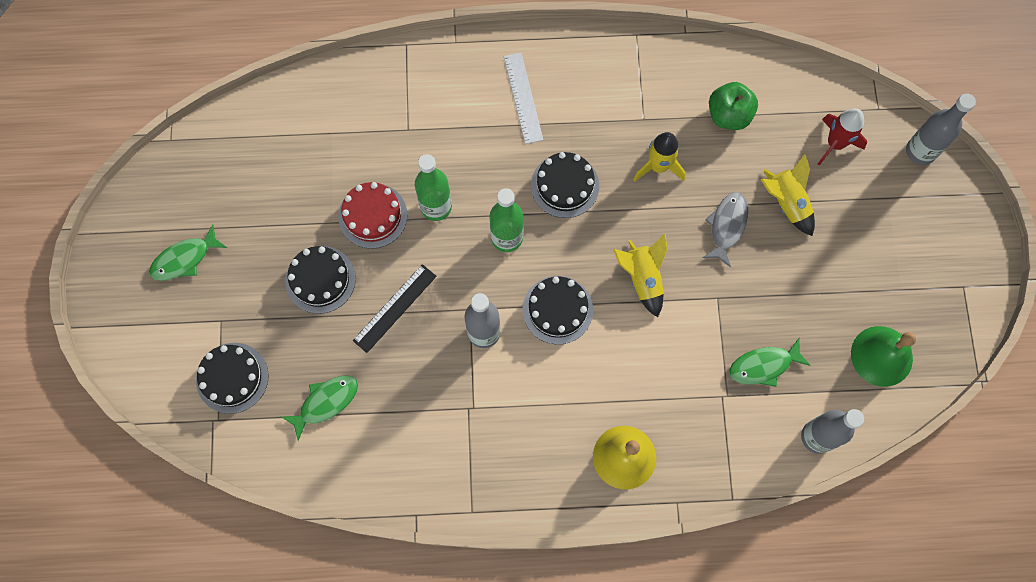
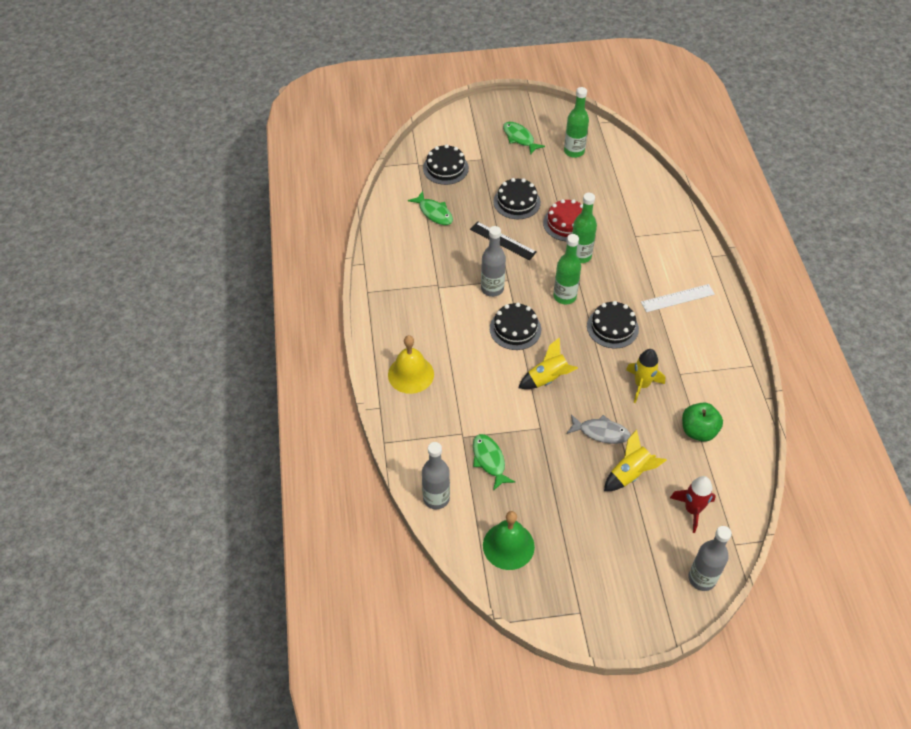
camera: 85 degrees right, 20 degrees down
(227, 184) = (574, 151): none -> green bottle

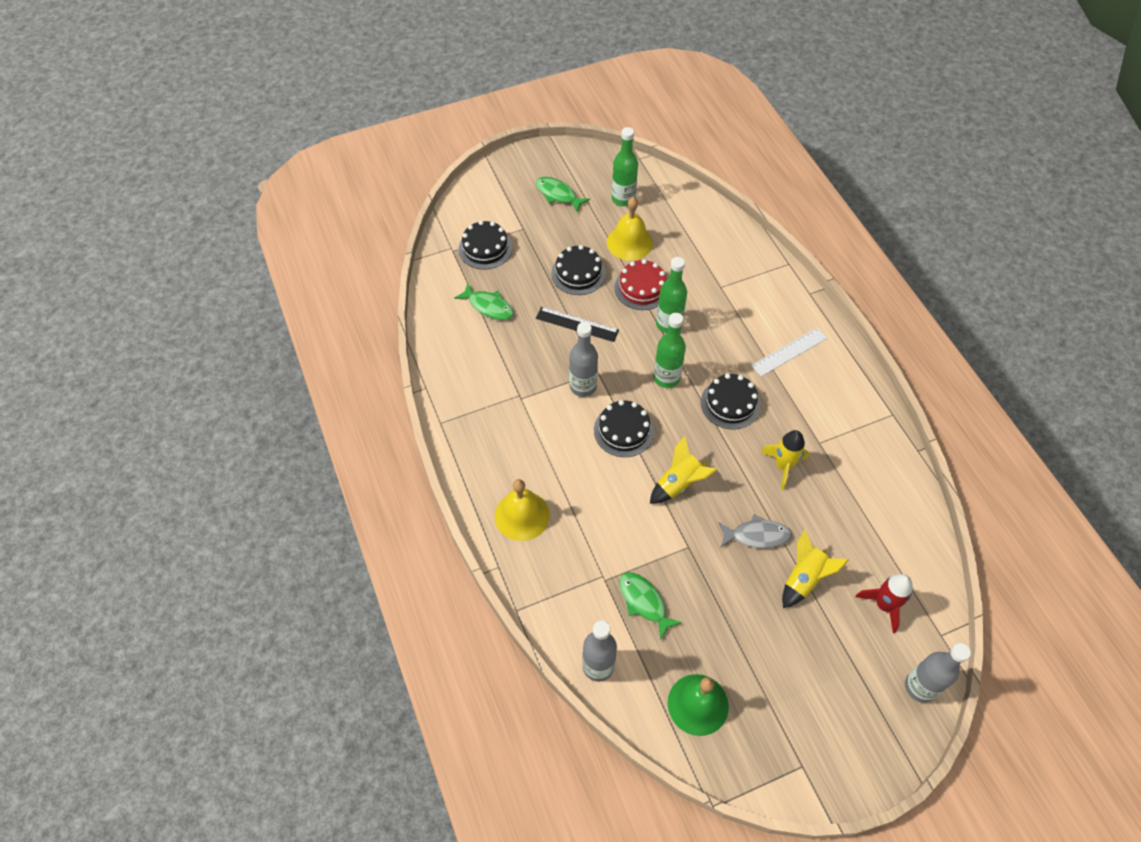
camera: 15 degrees left, 5 degrees up
(568, 186) = (629, 242): none -> yellow bell
(698, 431) = (860, 507): green apple -> none

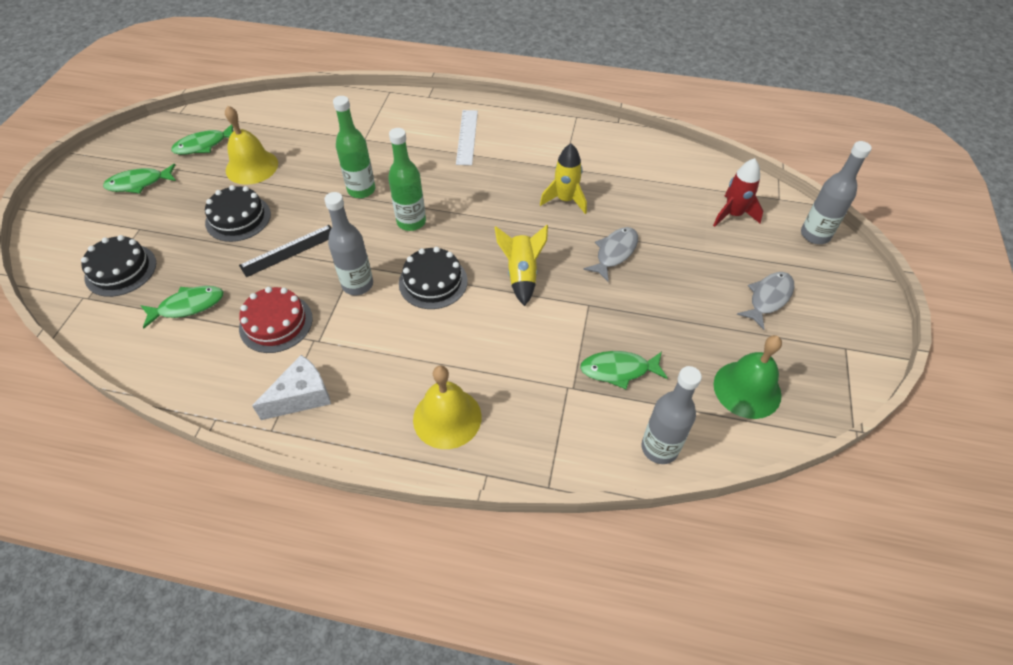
camera: 55 degrees left, 5 degrees down
(474, 421) = (302, 396): none -> white cheese
(623, 199) = (204, 145): green bottle -> green fish
(642, 288) = (306, 185): red cake -> red cake (276, 323)
(730, 403) = (477, 197): black cake -> none
(804, 579) = (676, 247): yellow rocket -> none
(807, 679) = (768, 298): none -> grey fish

